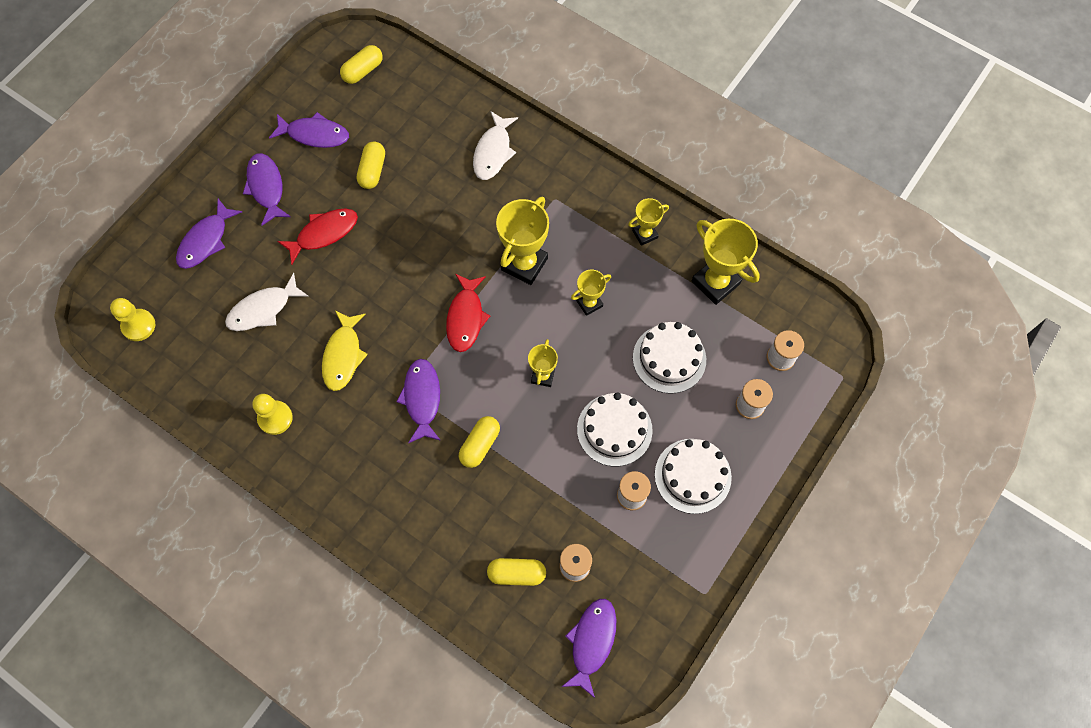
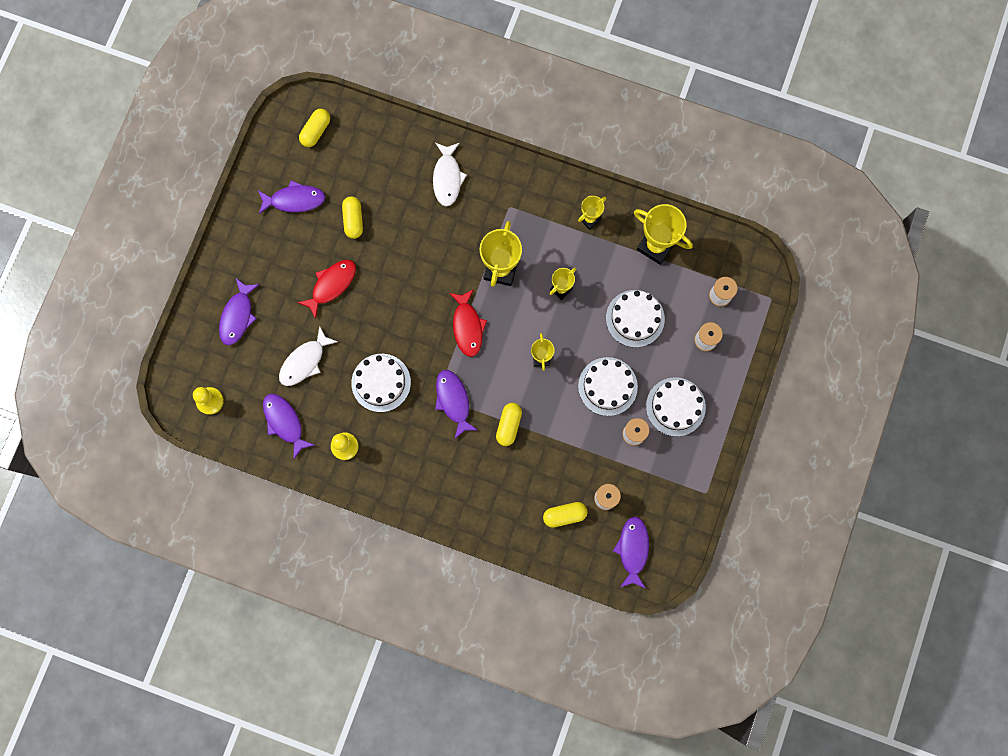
camera: 15 degrees left, 10 degrees up
(266, 187) = (271, 257): purple fish -> purple fish (284, 422)
(343, 355) = (381, 382): yellow fish -> white cake

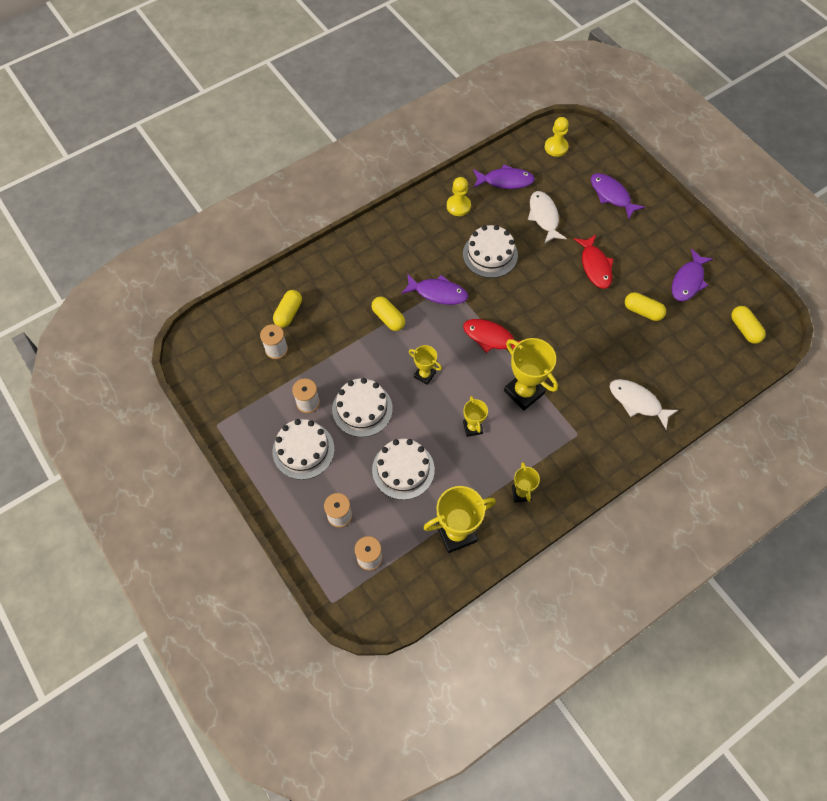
camera: 125 degrees right, 15 degrees down
(633, 549) = (222, 343): purple fish -> none

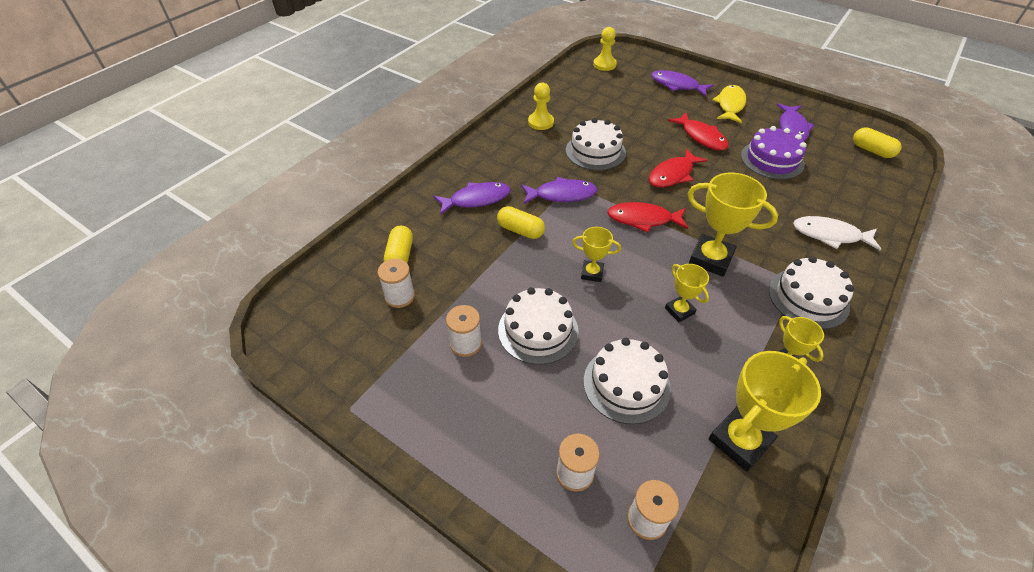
camera: 20 degrees left, 15 degrees down
(303, 450) = (485, 402): white cake -> white cake (808, 298)
(505, 181) = (574, 95): purple fish -> purple fish (476, 199)
(543, 300) = (673, 174): none -> red fish
(544, 217) = (627, 112): white fish -> none
(643, 311) = (772, 160): yellow capsule -> purple cake
(647, 235) = (730, 105): none -> yellow fish

